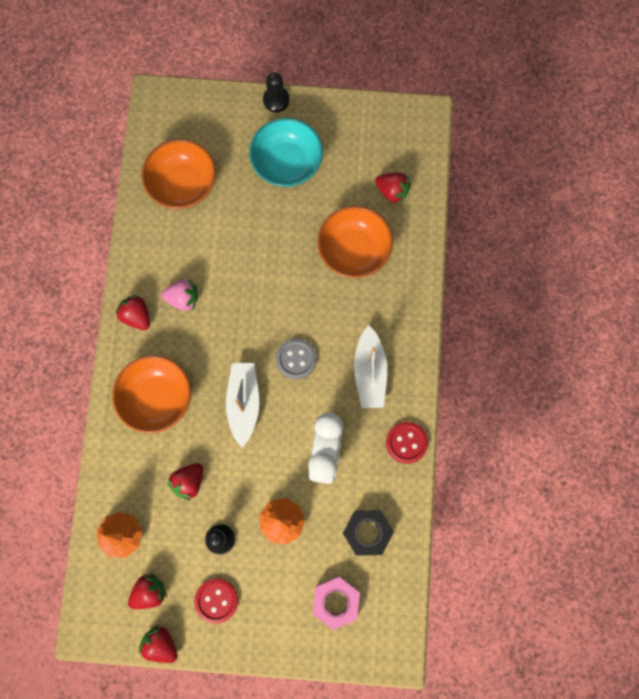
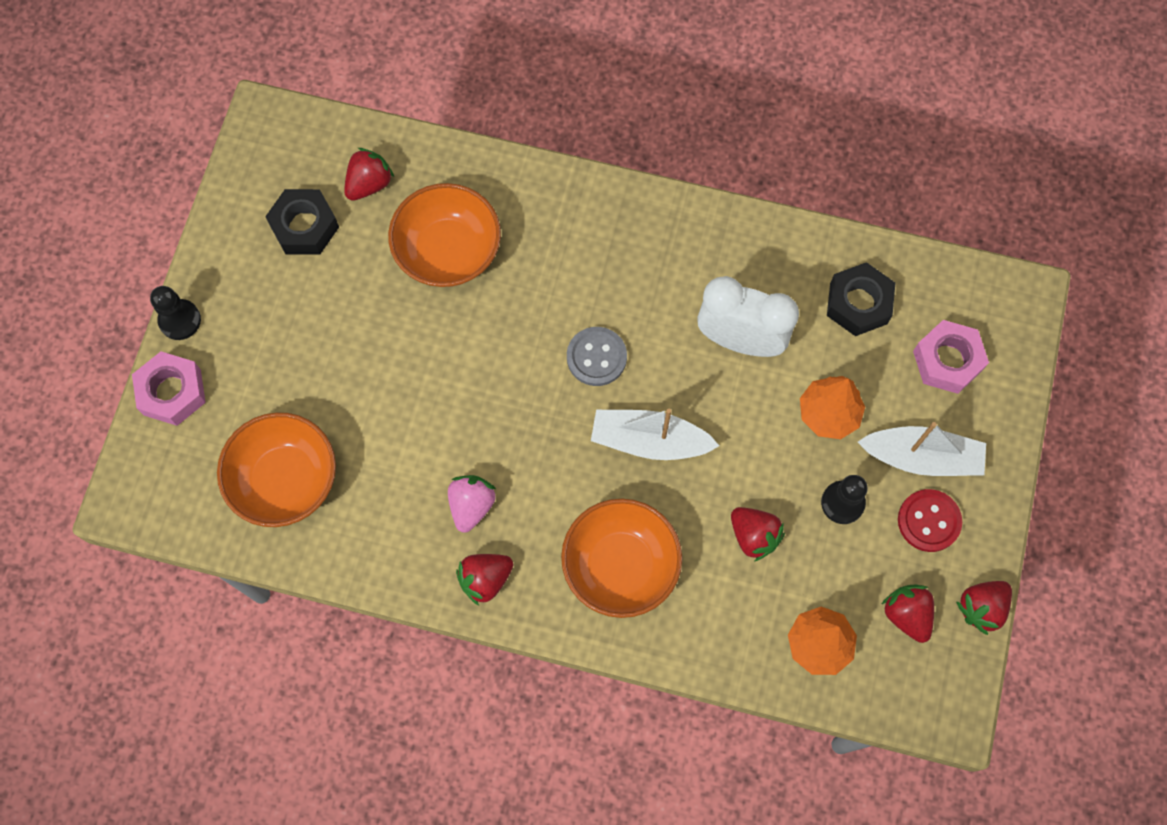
camera: 80 degrees left, 5 degrees down
(228, 107) = (172, 392): none -> pink nut
(287, 163) = (288, 321): turquoise bowl -> none
(354, 158) = (304, 226): none -> black nut
(370, 372) = (634, 261): white boat -> white boat (921, 457)
(406, 443) = (742, 231): red button -> none

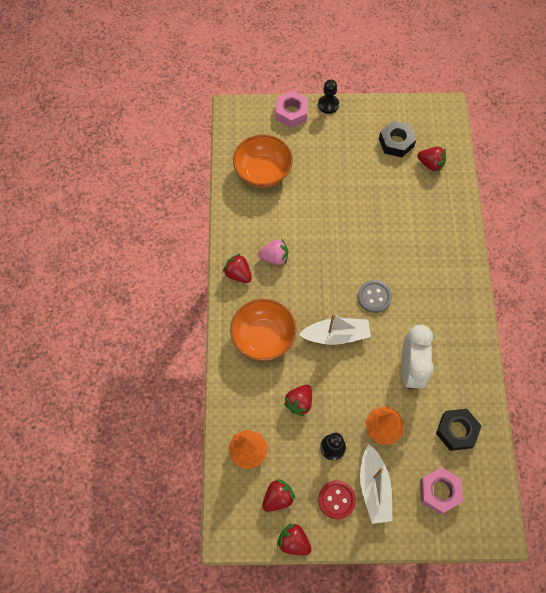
camera: 75 degrees right, 5 degrees down
(448, 251) = (407, 210): orange bowl -> none
(649, 441) = (336, 335): white boat -> white boat turned 90 degrees clockwise

